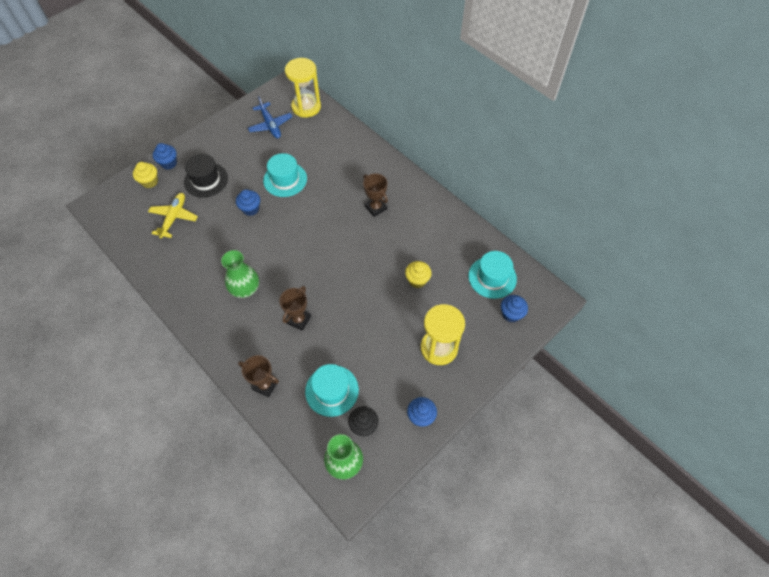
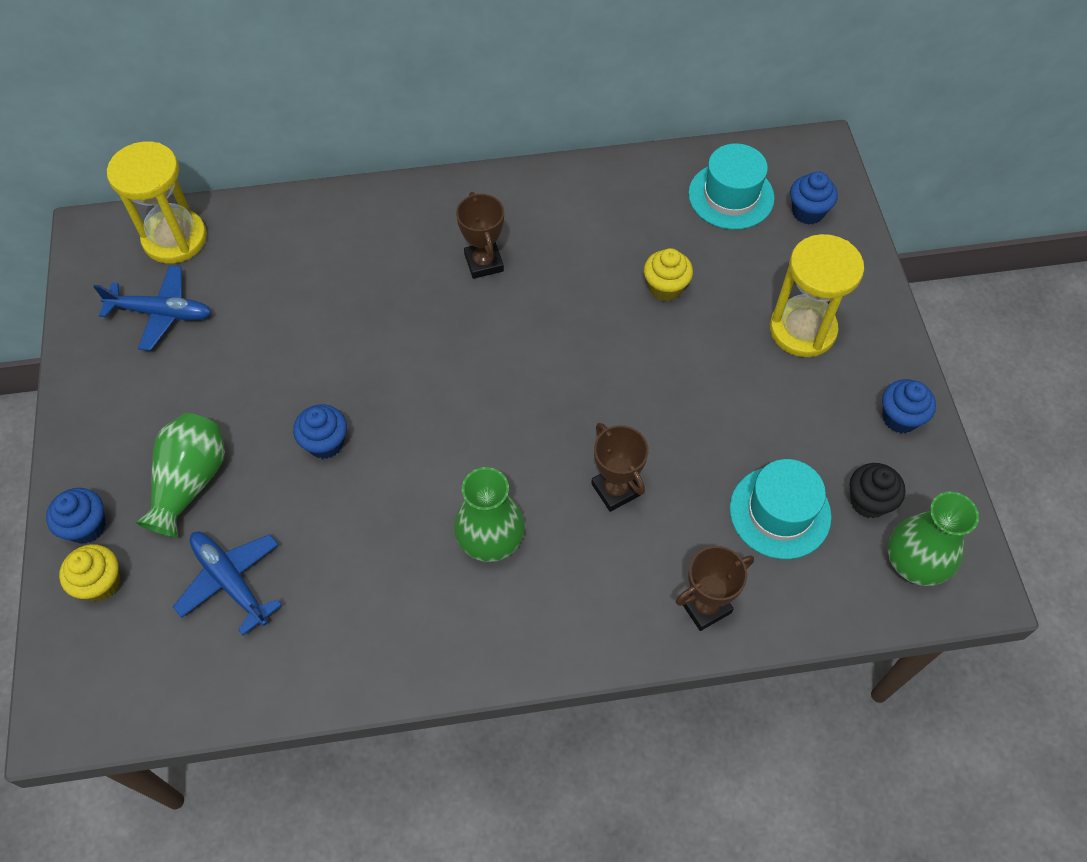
camera: 55 degrees left, 0 degrees up
(174, 218) = (231, 581): yellow plane -> blue plane
(206, 180) = (190, 482): black hat -> green vase
(285, 179) = (308, 356): turquoise hat -> none
(375, 208) = (484, 263): brown trophy -> brown trophy turned 75 degrees clockwise

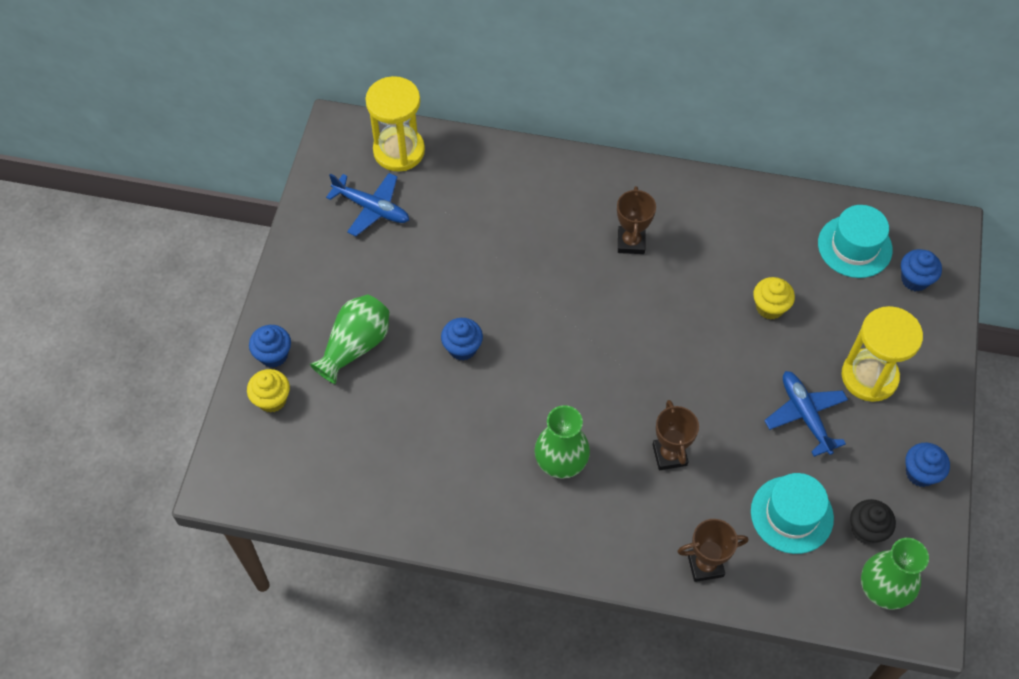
camera: 20 degrees right, 0 degrees up
(231, 581) = (363, 429): blue plane -> blue plane (805, 415)

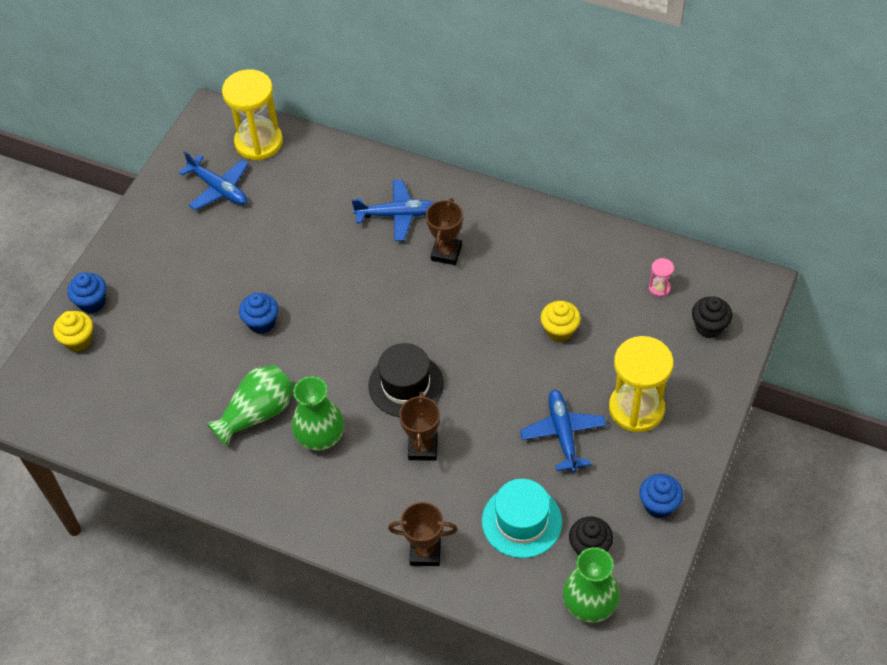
camera: 15 degrees right, 5 degrees down
(355, 346) = (166, 306): green vase -> green vase (257, 413)
(568, 209) = (397, 215): none -> blue plane
(632, 390) = (406, 385): none -> black hat
(854, 246) = (659, 288): turquoise hat -> pink hourglass
(914, 279) = (709, 327): blue cupcake -> black cupcake

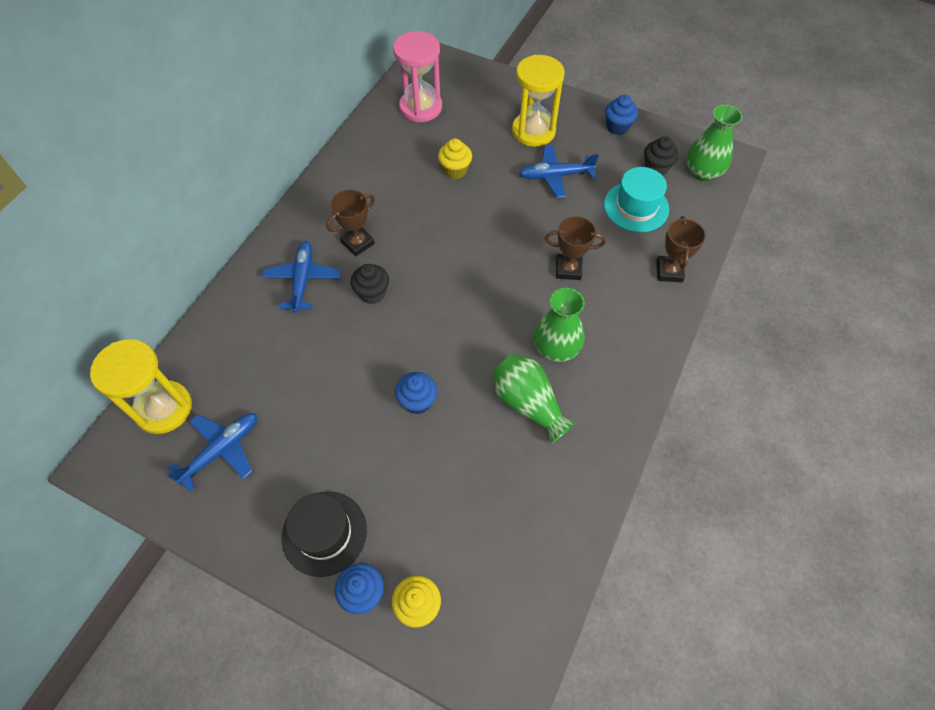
camera: 90 degrees left, 5 degrees up
(406, 385) = (502, 279): black hat -> black hat (324, 533)
(446, 253) = (358, 243): brown trophy -> brown trophy turned 60 degrees counterclockwise
(659, 288) = (421, 107): pink hourglass -> pink hourglass, size x2.41
(709, 327) = (462, 84): black cupcake -> black cupcake (372, 293)

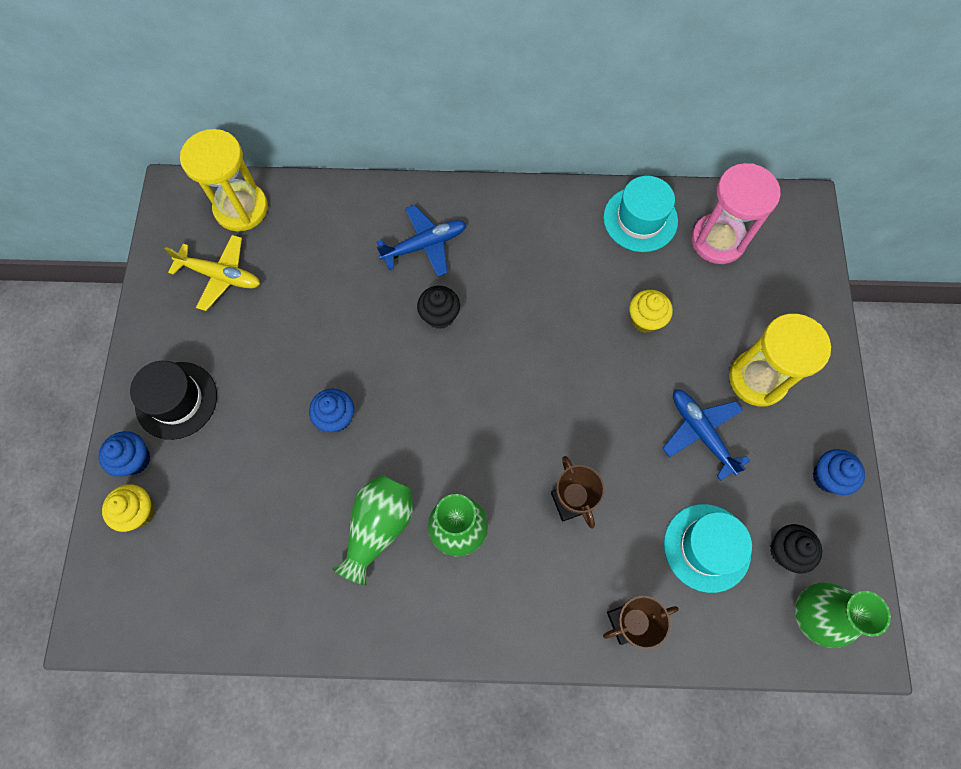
camera: 65 degrees right, 10 degrees up
(221, 450) = (220, 275): blue plane -> yellow plane
(358, 243) = (494, 271): brown trophy -> none
(375, 140) = (640, 219): none -> turquoise hat

